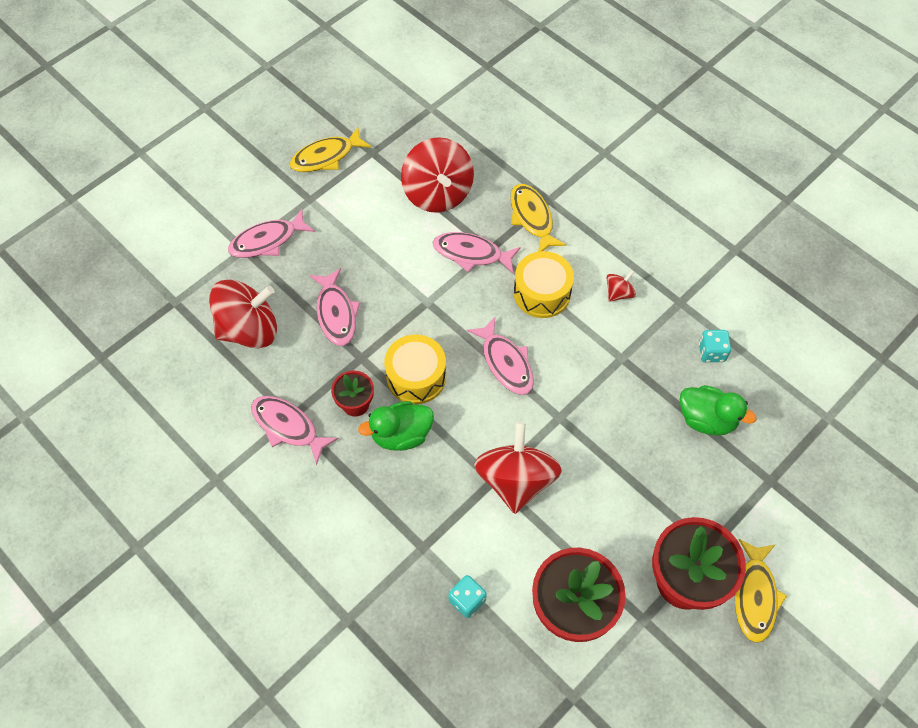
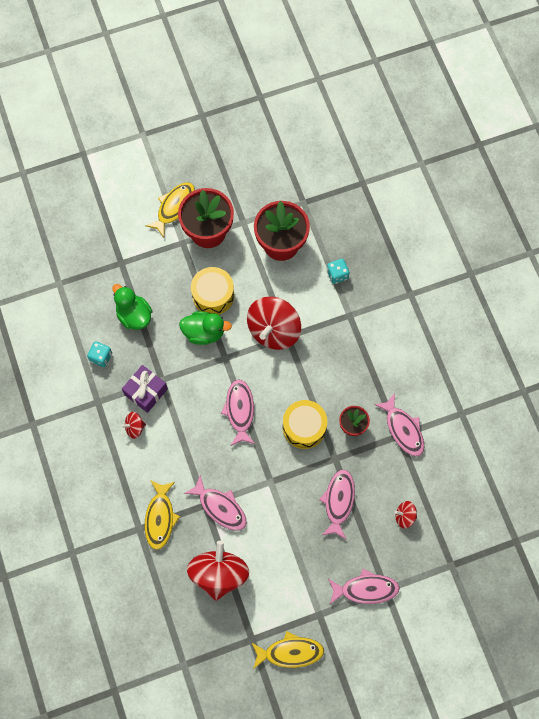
camera: 155 degrees left, 10 degrees up
(249, 329) = (404, 516): red spinning top -> red spinning top, size x0.45
(401, 435) = (332, 391): green duck -> green duck (204, 332)
(542, 293) = (187, 452): yellow drum -> yellow drum (213, 295)
(631, 336) = (146, 391): none -> purple gift

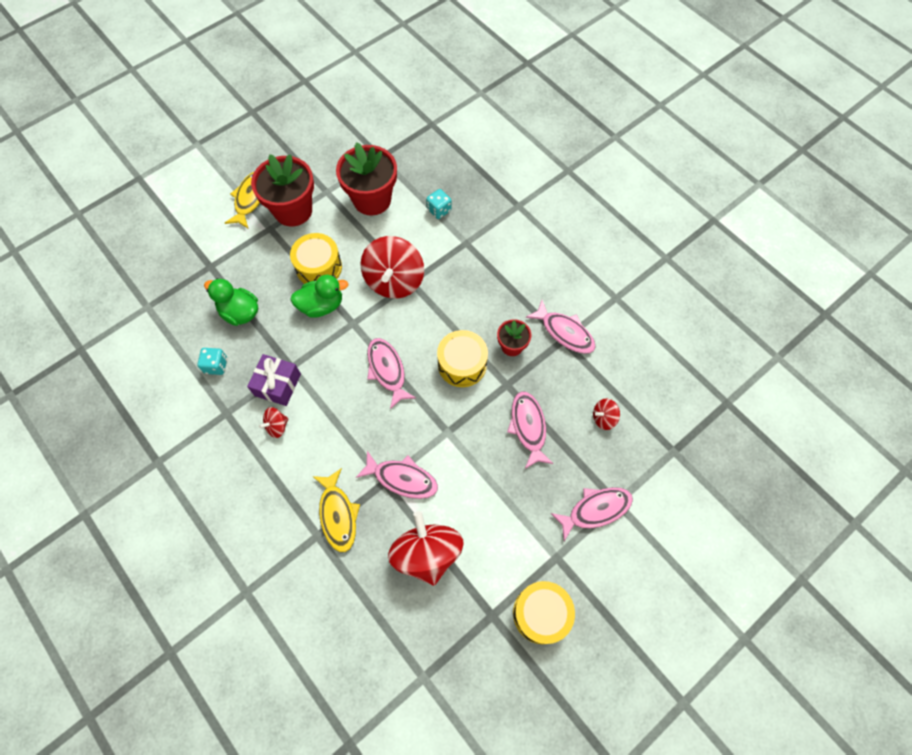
camera: 20 degrees left, 5 degrees down
(290, 652) = (541, 613): yellow fish -> yellow drum

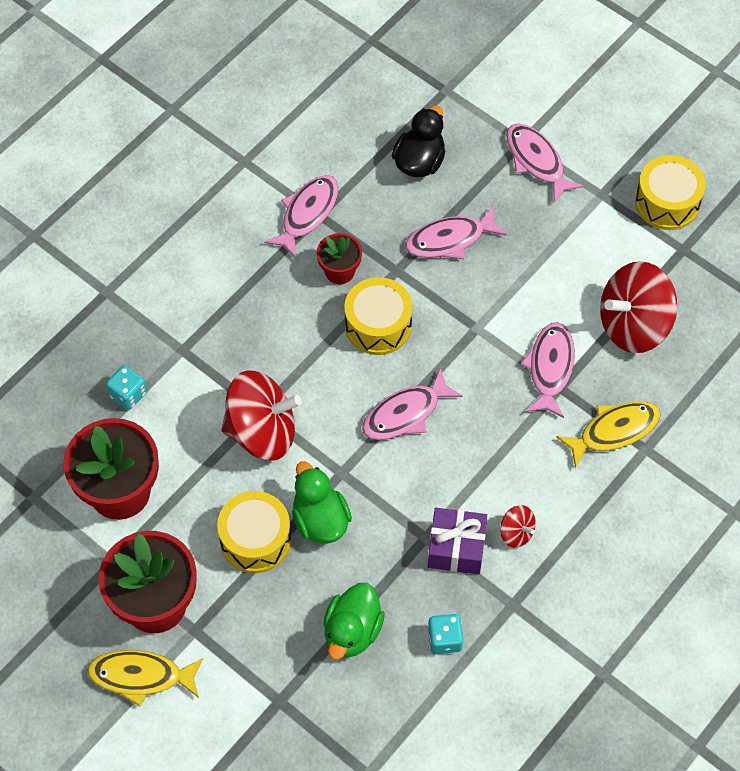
camera: 100 degrees left, 5 degrees down
(603, 418) = (419, 162): red spinning top -> black duck

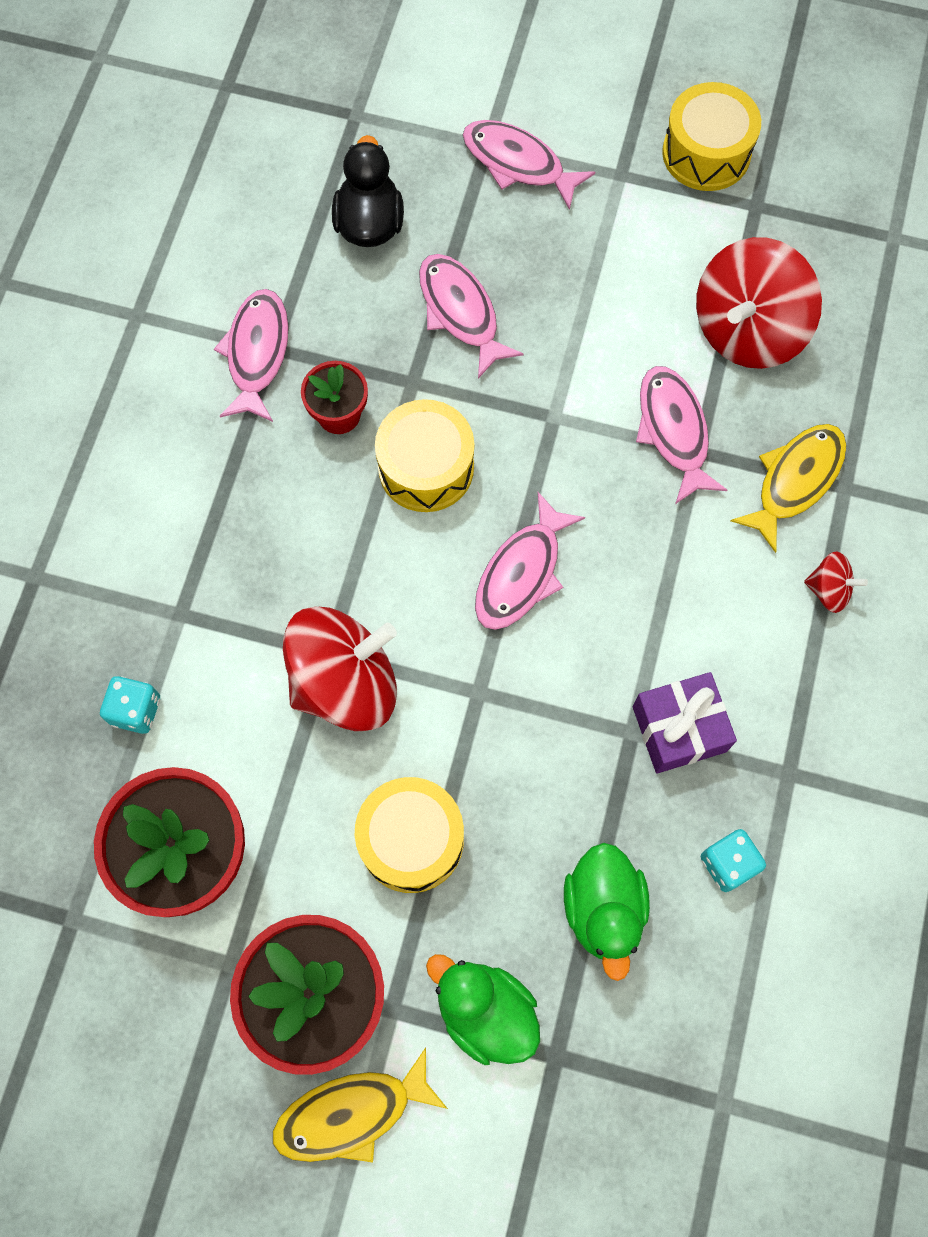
camera: 25 degrees left, 10 degrees up
(320, 520) = (484, 772): green duck -> green duck (485, 1011)
(450, 239) = (461, 312): pink fish -> pink fish turned 105 degrees clockwise
(516, 533) = (744, 673): red spinning top -> red spinning top (828, 590)

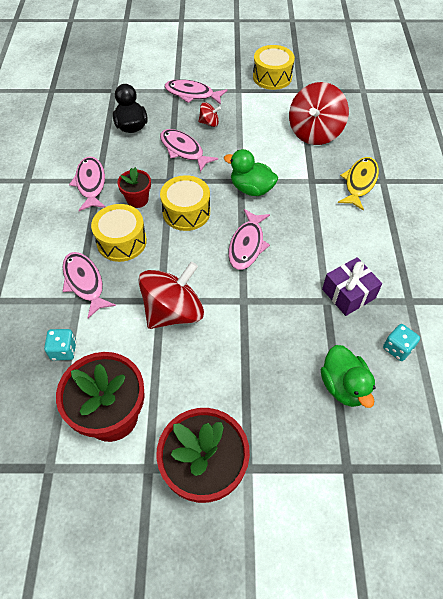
camera: 15 degrees left, 15 degrees down
(351, 1113) = (242, 533): yellow fish -> none
(411, 839) = (231, 377): yellow drum -> yellow drum (121, 241)
(485, 1011) = (299, 455): green duck -> green duck (251, 189)
(673, 431) = (297, 175): pink fish -> pink fish (84, 283)
(828, 590) = (393, 221): red spinning top -> red spinning top (209, 123)

